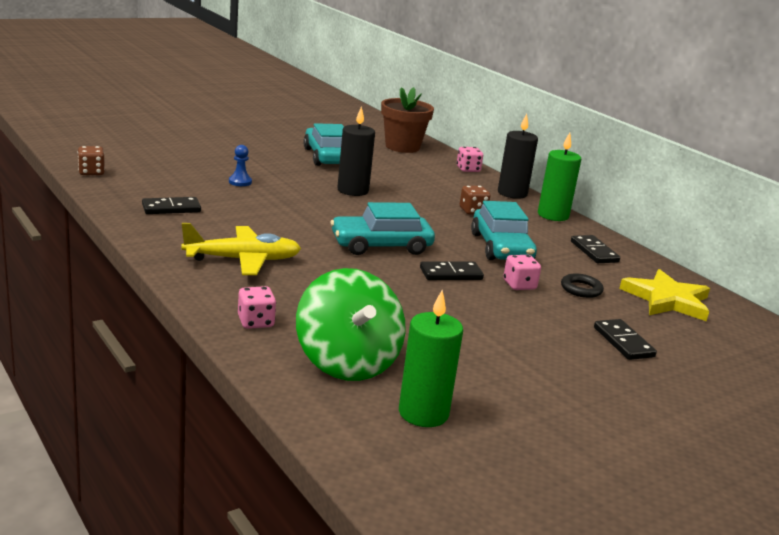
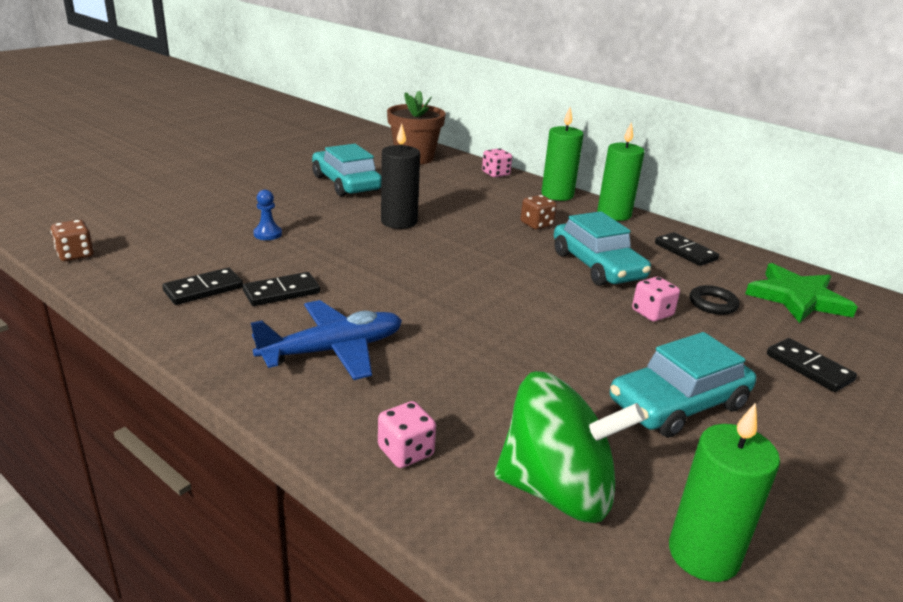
camera: 15 degrees left, 5 degrees up
(243, 260) = (333, 350): yellow plane -> blue plane
(347, 362) = (557, 490): green spinning top -> green spinning top turned 45 degrees counterclockwise
(381, 245) = (476, 291): turquoise car -> turquoise car (678, 404)
(451, 274) = (574, 314): black domino -> black domino (281, 292)
(512, 193) = (557, 195): black candle -> green candle
(667, 300) = (797, 298): yellow star -> green star

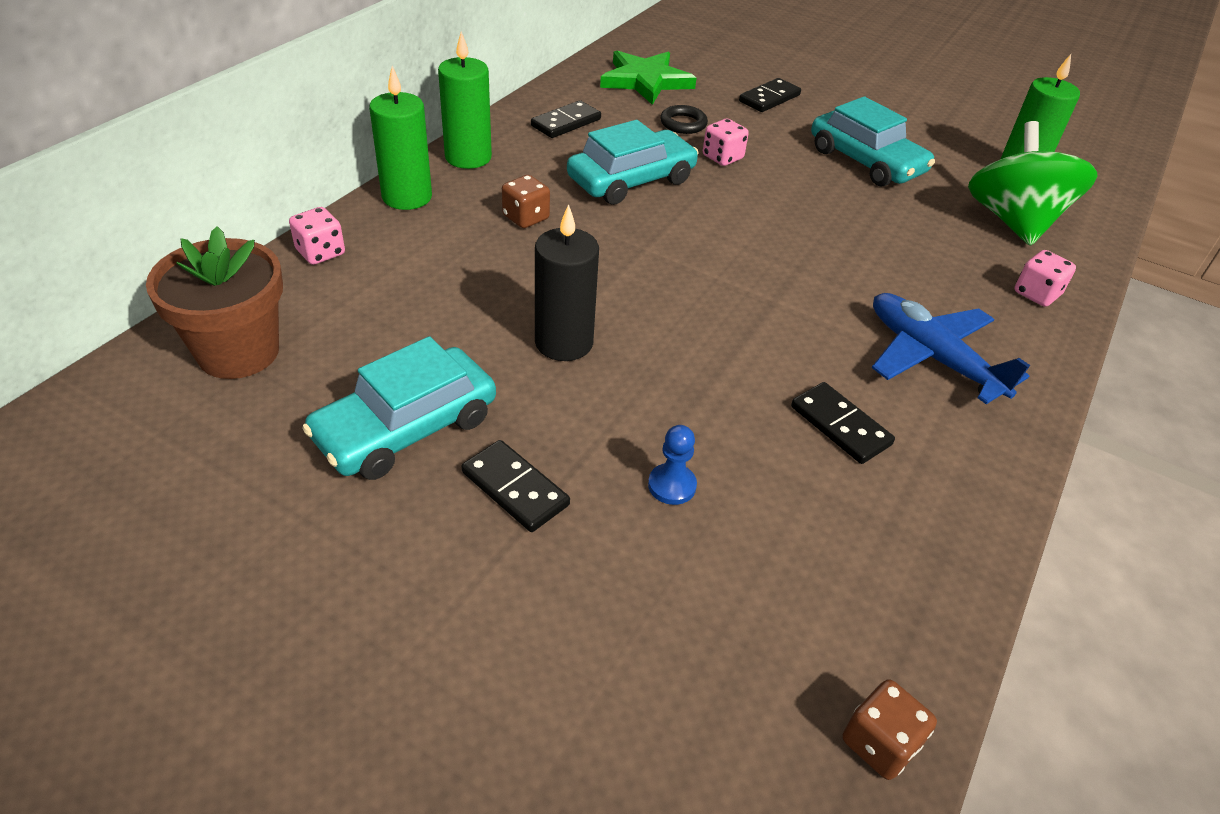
camera: 100 degrees left, 15 degrees up
(203, 289) = (881, 510): black domino -> black domino (515, 489)

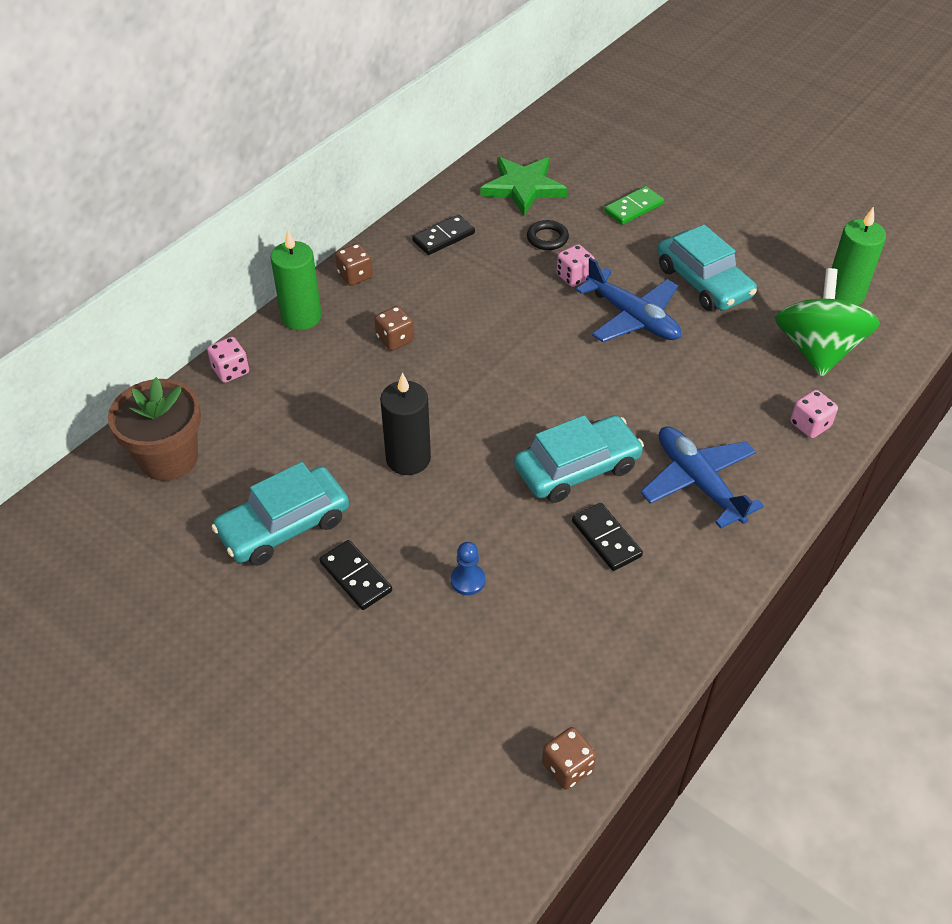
camera: 10 degrees right, 5 degrees up
(468, 157) = (355, 276): green candle -> brown dice
(631, 180) = (489, 301): turquoise car -> turquoise car (577, 468)
(769, 98) = (633, 208): black domino -> green domino
(799, 194) = (633, 317): none -> blue plane

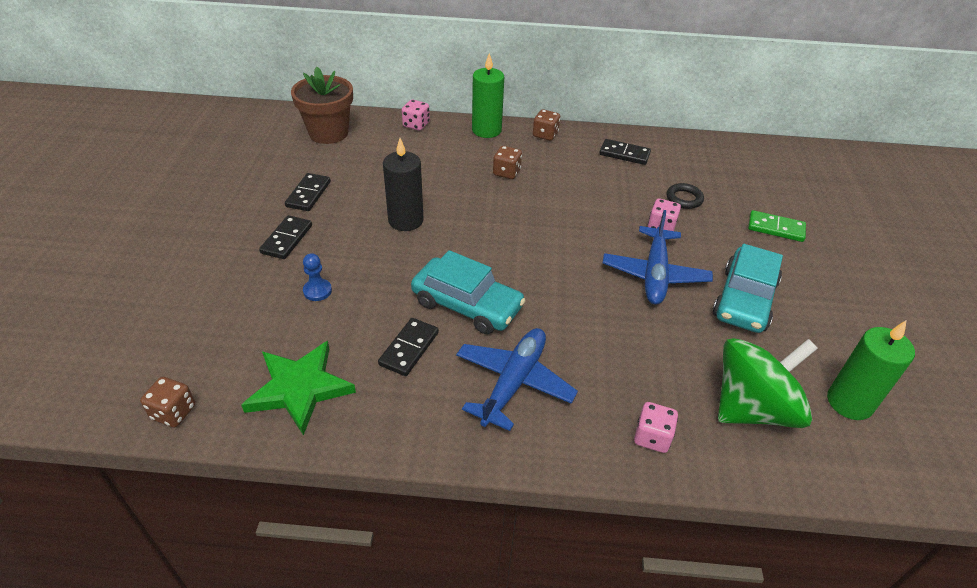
camera: 55 degrees right, 5 degrees down
(284, 526) = (308, 194): turquoise car -> black domino
(523, 187) = (720, 168): green star -> green star (300, 388)

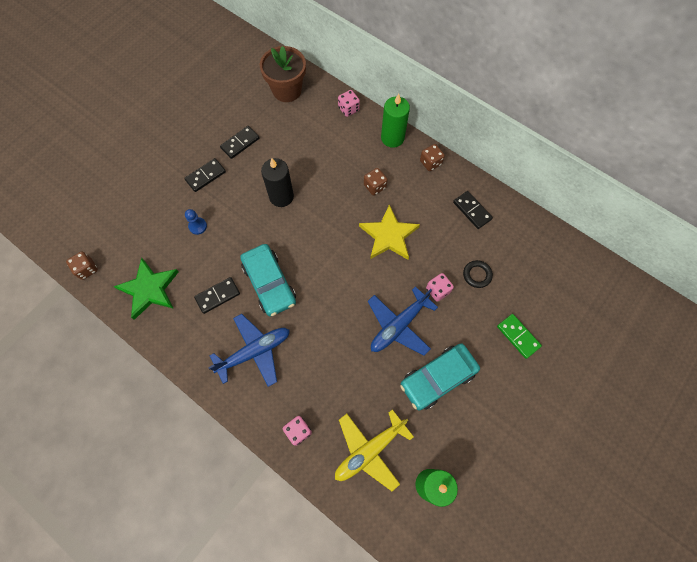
camera: 35 degrees right, 25 degrees up
(563, 205) = (389, 235): none -> yellow star
(752, 408) = (369, 450): green spinning top -> yellow plane

